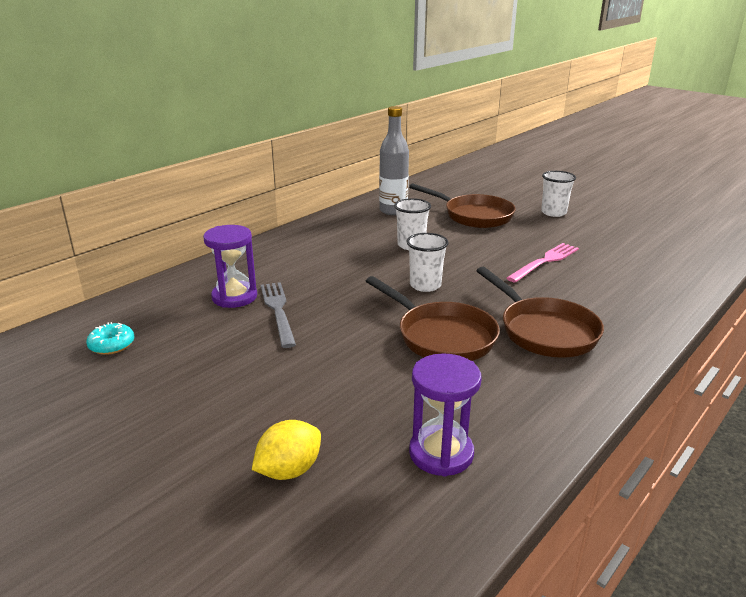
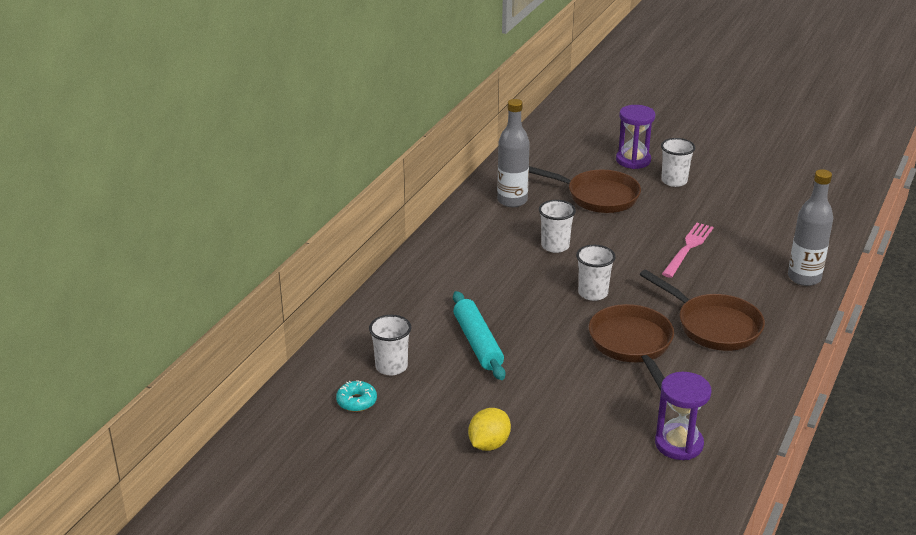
camera: 15 degrees left, 5 degrees up
(175, 319) = (391, 367): none -> white cup
(234, 297) = (427, 334): purple hourglass -> purple hourglass (633, 160)
(278, 311) = (478, 343): grey fork -> turquoise rolling pin
(289, 470) = (579, 476): yellow lemon -> yellow lemon (489, 444)
(441, 336) = (632, 345): brown pan -> brown pan turned 135 degrees counterclockwise
(667, 301) = (804, 278): none -> grey bottle

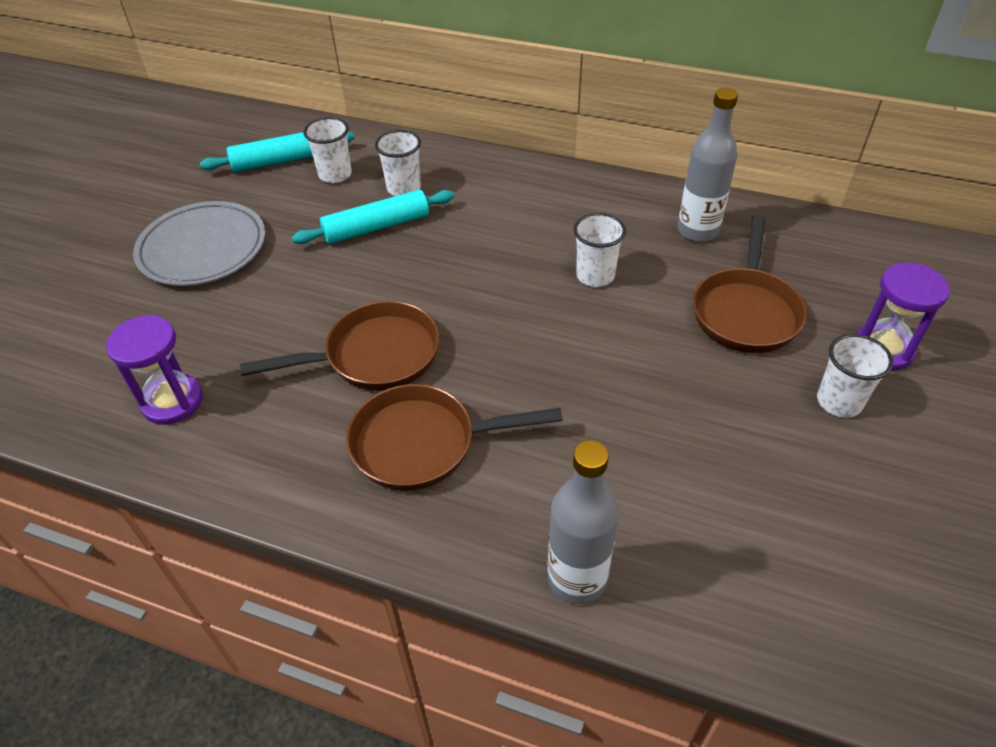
camera: 85 degrees right, 15 degrees up
(356, 401) = (281, 161): turquoise donut -> turquoise rolling pin
(489, 444) = (203, 248): yellow lemon -> grey plate
(593, 293) = (489, 315): white cup -> white cup (403, 188)
(688, 248) = (629, 417): pink fork -> none
(713, 326) = (423, 443): brown pan -> brown pan turned 45 degrees clockwise

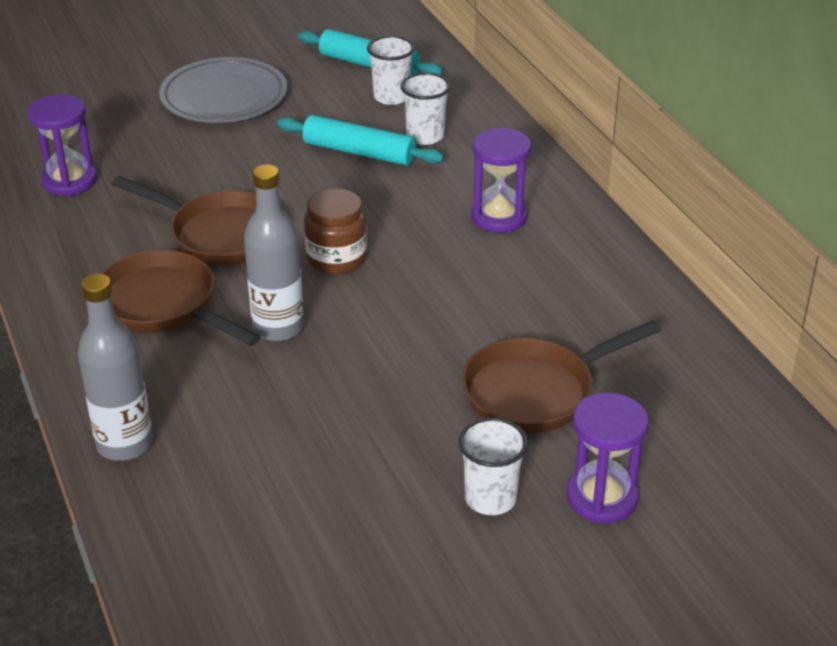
camera: 45 degrees right, 10 degrees down
(486, 313) = (336, 259): none -> brown jar
(539, 213) = (499, 217): none -> purple hourglass
(595, 275) = (461, 287): white cup -> none
(697, 231) = (610, 312): grey bottle -> grey bottle (278, 328)

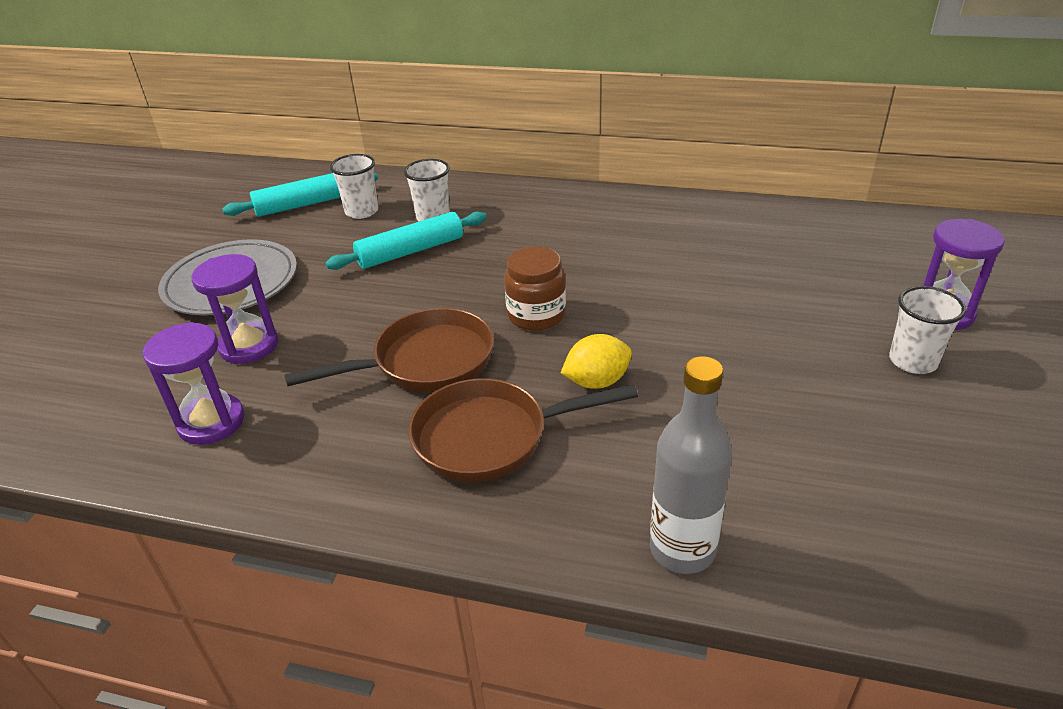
camera: 50 degrees left, 0 degrees up
(278, 328) = (597, 381): grey bottle -> yellow lemon
(499, 217) = (573, 227): purple hourglass -> purple hourglass (249, 346)
(536, 392) = (798, 292): brown pan -> none

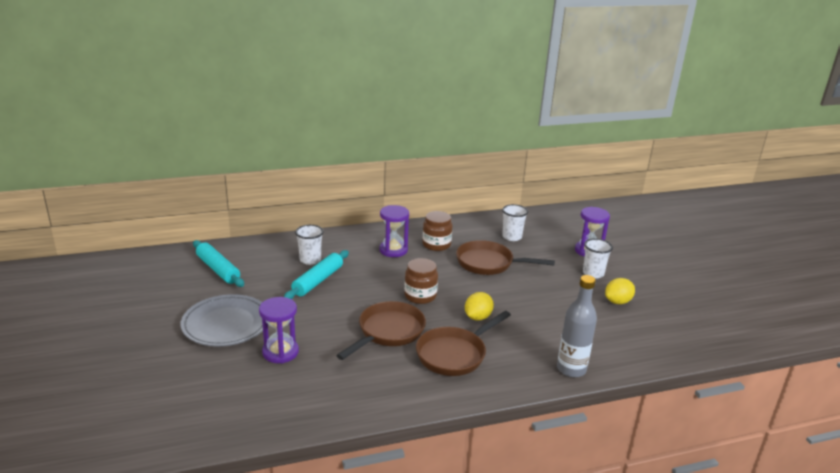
camera: 35 degrees left, 10 degrees down
(211, 422) = (306, 393): purple hourglass -> purple hourglass (393, 250)
(305, 204) = (218, 269): turquoise rolling pin -> turquoise rolling pin turned 75 degrees counterclockwise
(361, 211) = (261, 266): white cup -> white cup (512, 237)
(648, 236) = (436, 245): none -> brown jar
(711, 289) = (489, 263): none -> brown pan
(920, 437) = (617, 302): none -> yellow lemon

